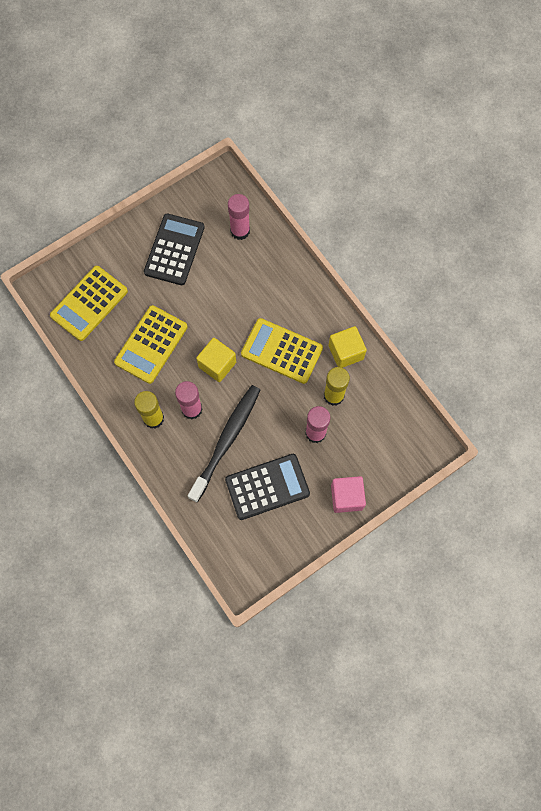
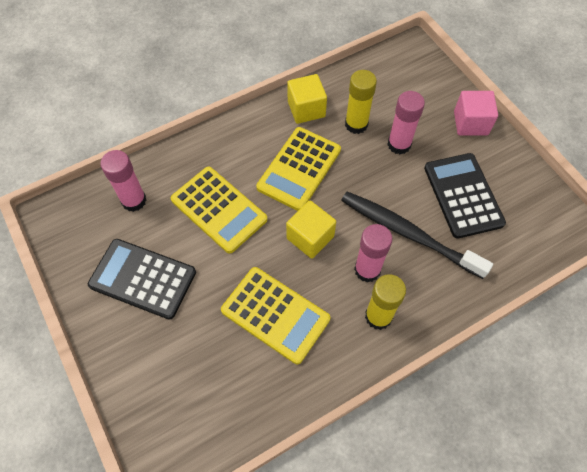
camera: 85 degrees left, 10 degrees down
(89, 303) = (203, 397): yellow calculator -> yellow calculator (219, 209)

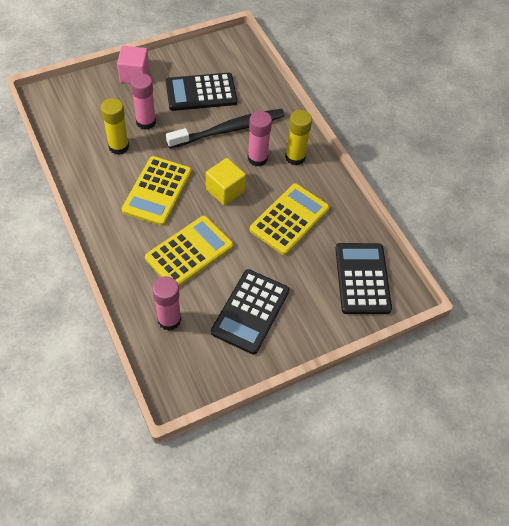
camera: 90 degrees left, 5 degrees down
(190, 411) = (362, 278): none -> black calculator
(299, 169) = (157, 191): yellow calculator -> yellow calculator turned 75 degrees clockwise
(306, 109) = (93, 179): yellow cube -> none
(408, 233) = (229, 130): black toothbrush -> black toothbrush turned 150 degrees counterclockwise

